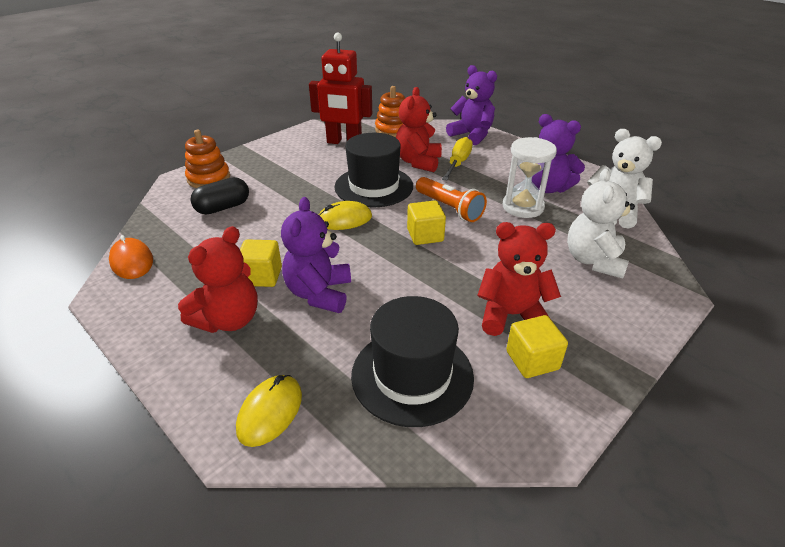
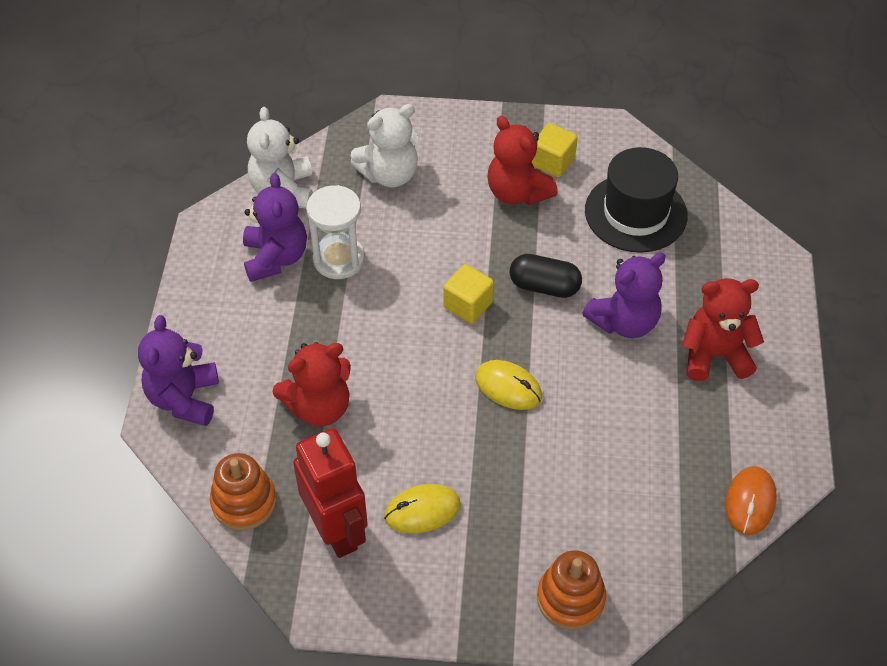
camera: 130 degrees left, 15 degrees up
(223, 207) = (602, 517): black capsule -> black capsule (544, 286)
(262, 276) = (651, 379): yellow cube -> none
(270, 412) = (744, 262): yellow mouse -> yellow mouse (422, 510)
(374, 186) = (419, 410): black hat -> none
(449, 208) = (399, 315): orange flashlight -> none
(458, 163) = (285, 366): yellow screwdriver -> none

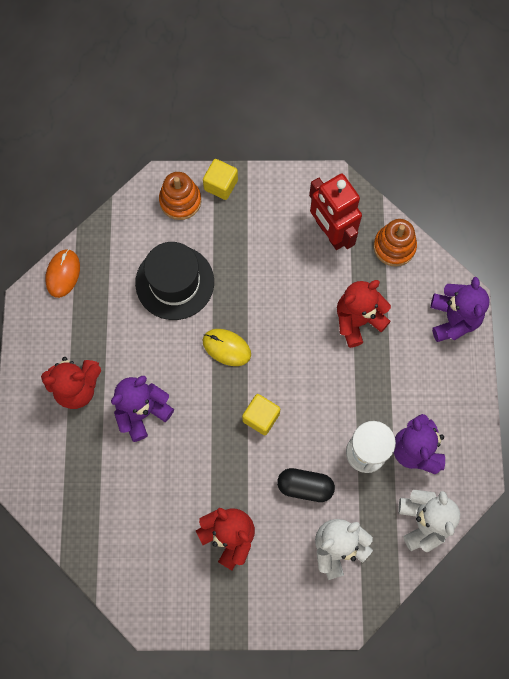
camera: 175 degrees right, 20 degrees up
(422, 510) = (277, 250): yellow mouse -> none
(544, 286) = (203, 440): black capsule -> black capsule (305, 486)
(552, 162) = (200, 575): yellow cube -> yellow cube (221, 185)
(635, 213) = (130, 522): black hat -> black hat (174, 282)

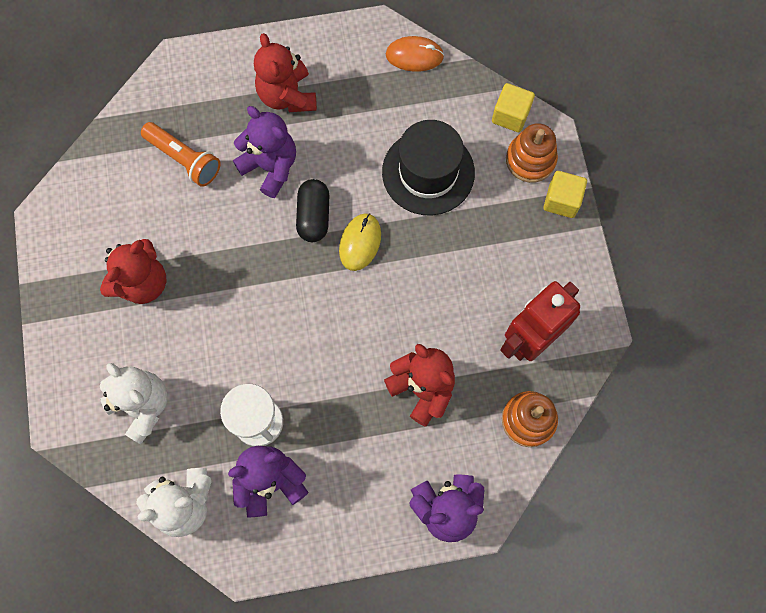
camera: 80 degrees right, 0 degrees up
(118, 486) = (184, 159): none -> orange flashlight
(261, 417) = (283, 294): yellow cube -> yellow cube (510, 115)
(305, 486) = (209, 357): black capsule -> black capsule (314, 216)

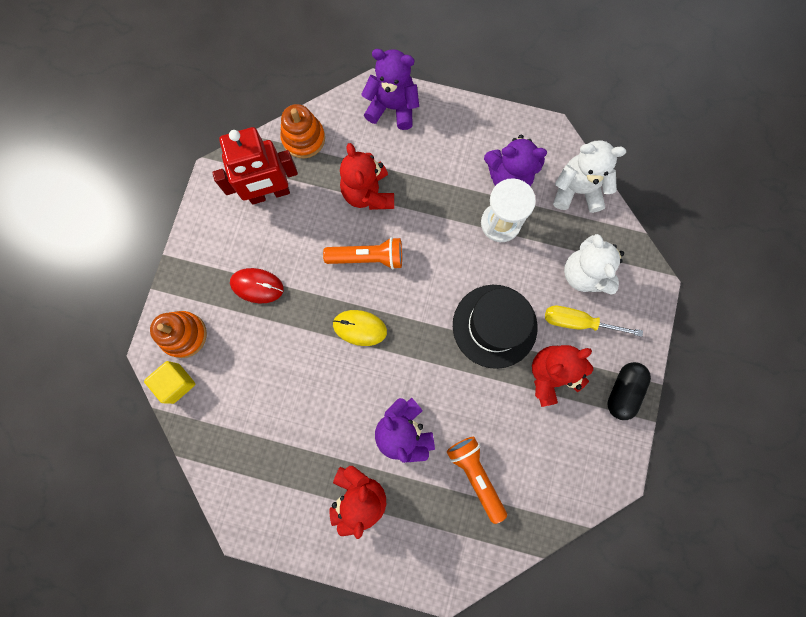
camera: 155 degrees left, 5 degrees up
(132, 349) = (578, 322): none -> yellow screwdriver
(314, 216) = (387, 368): black capsule -> black capsule (623, 391)
(360, 242) = (359, 328): yellow mouse -> yellow mouse turned 60 degrees clockwise
(387, 317) = (367, 257): none -> orange flashlight
(414, 56) = (225, 483): orange mouse -> none
(428, 172) = (273, 363): black hat -> black hat (494, 326)
(486, 237) = (257, 286): none -> red mouse
(561, 201) = (180, 288): yellow cube -> none

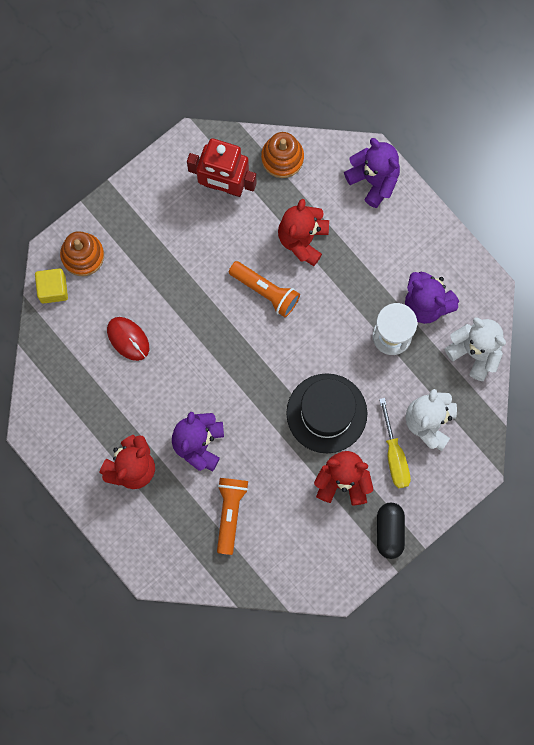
camera: 35 degrees right, 0 degrees up
(257, 286) = (163, 255): red mouse -> red mouse (128, 339)
(359, 328) = (220, 342): yellow mouse -> none
(578, 322) = (394, 455): yellow screwdriver -> yellow screwdriver turned 150 degrees counterclockwise
(623, 391) = (389, 531): black capsule -> black capsule turned 60 degrees counterclockwise

